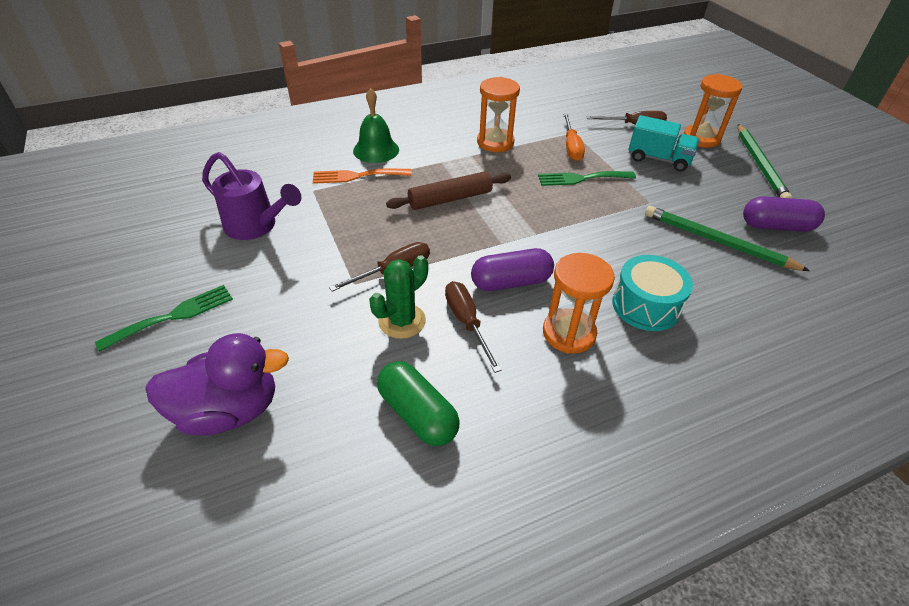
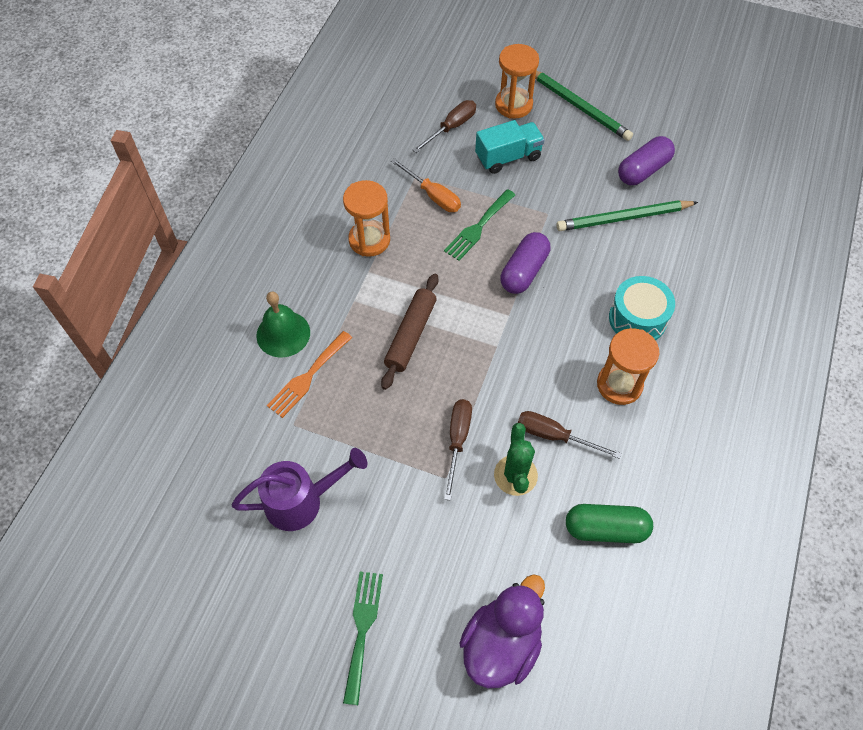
camera: 45 degrees left, 15 degrees up
(511, 282) = (542, 376): purple capsule -> purple capsule (524, 271)

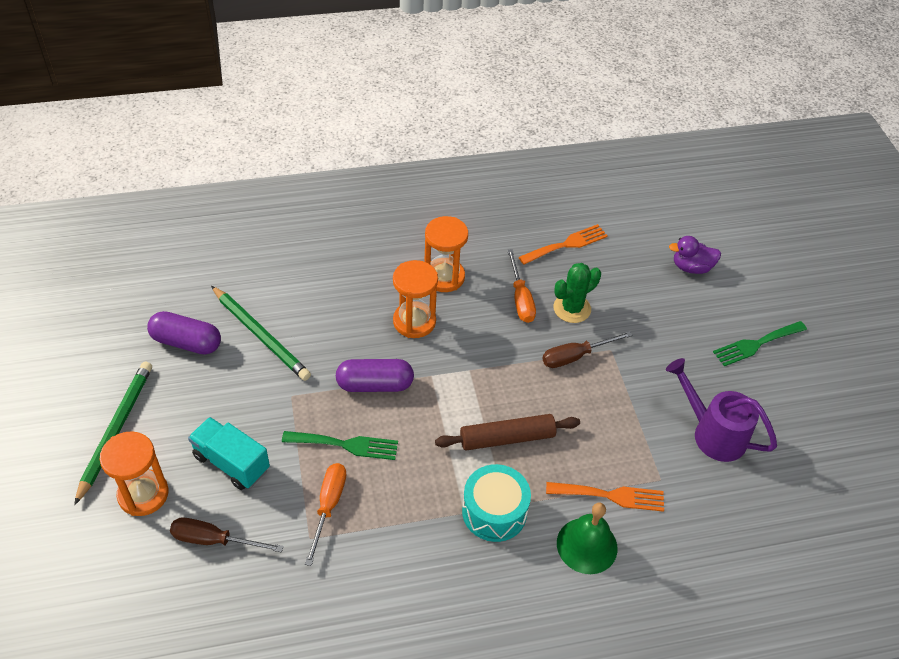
camera: 125 degrees left, 10 degrees down
(369, 240) = (425, 534): orange hourglass -> orange hourglass (414, 321)
(501, 644) = (691, 267): purple duck -> purple duck, size x0.61
(554, 436) = (520, 298): brown screwdriver -> orange screwdriver
(606, 529) = (566, 244): green capsule -> orange fork
(637, 319) = (371, 287): turquoise drum -> turquoise drum (494, 512)

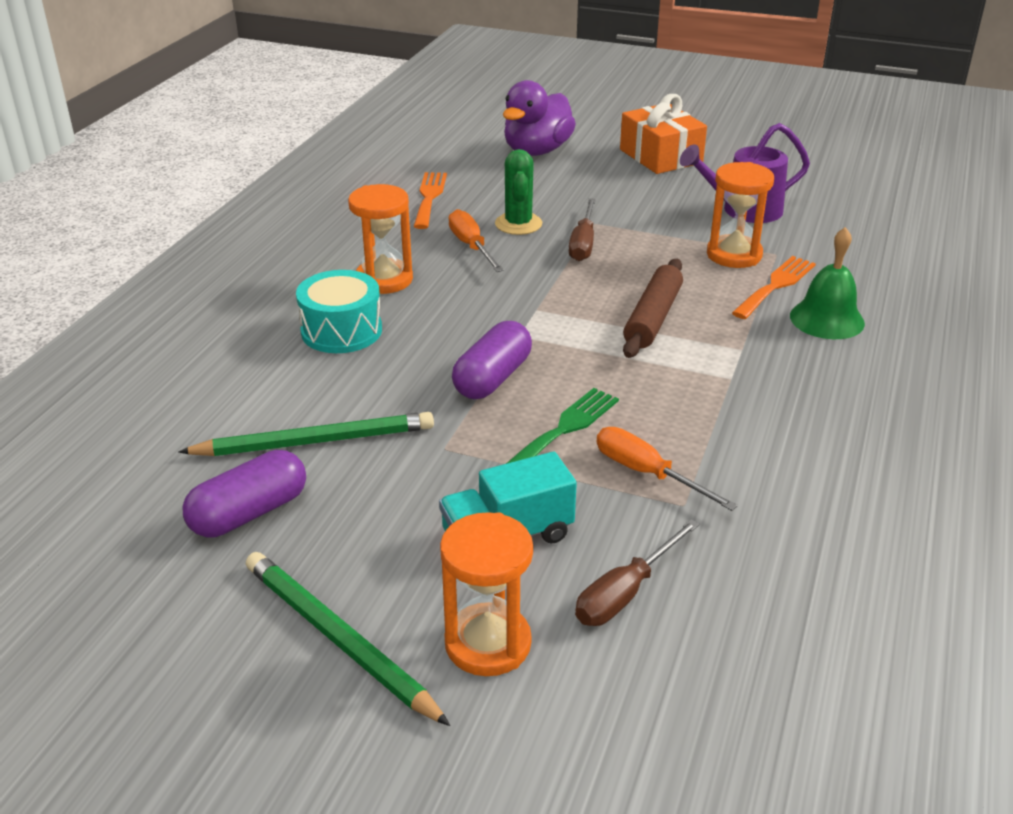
camera: 55 degrees left, 15 degrees down
(414, 321) = (427, 320): orange hourglass -> orange hourglass (734, 255)
(494, 512) = (744, 358): turquoise drum -> turquoise drum (341, 331)
(520, 298) = (471, 246): orange screwdriver -> orange screwdriver turned 135 degrees counterclockwise
(691, 267) = (537, 151): purple duck -> purple duck, size x1.65
(756, 344) = (660, 156): green fork -> orange gift

